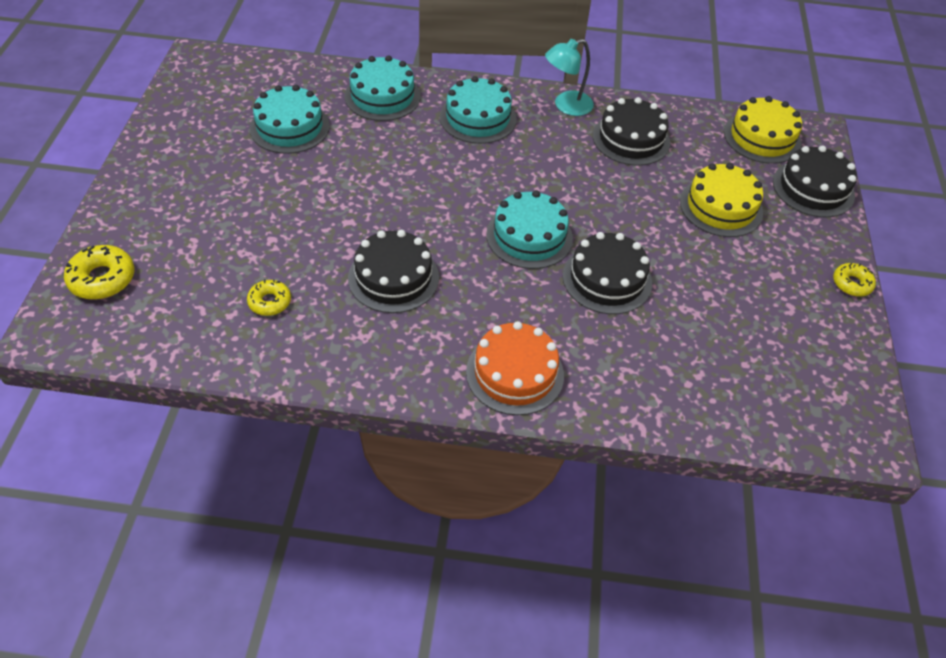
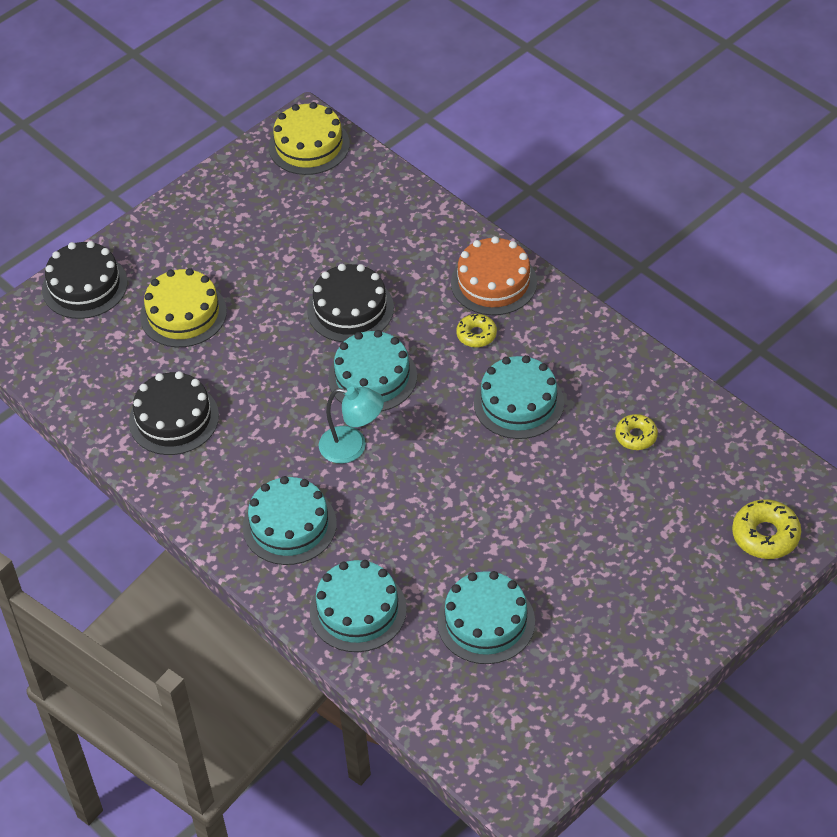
camera: 135 degrees left, 0 degrees up
(393, 277) = (518, 403): black cake -> turquoise cake
(566, 106) = (188, 491): turquoise lamp -> turquoise lamp (352, 447)
(762, 137) = (55, 353): yellow cake -> yellow cake (309, 145)
(851, 284) = (171, 206): yellow donut -> yellow donut (476, 335)

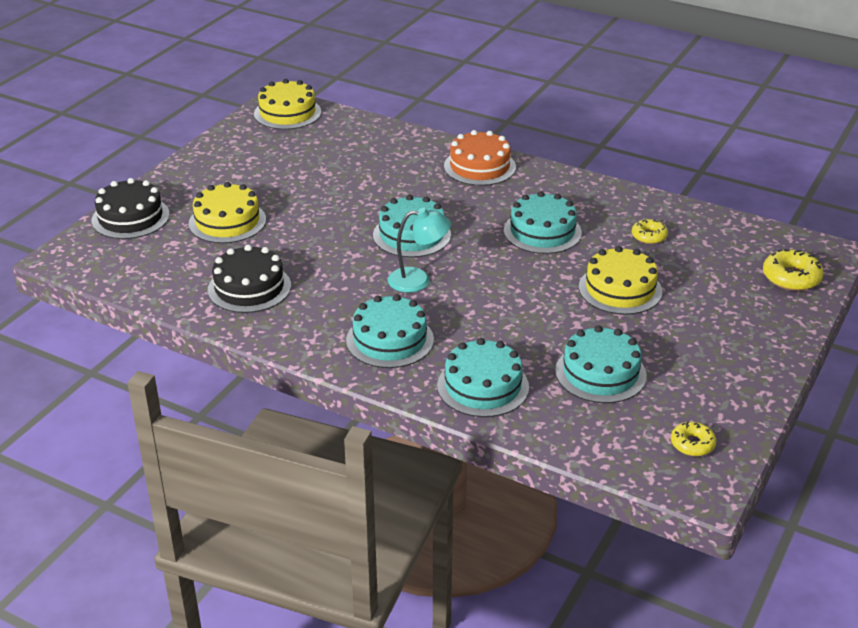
camera: 20 degrees left, 15 degrees down
(350, 309) = (371, 198): black cake -> none
(476, 335) = (483, 198): yellow donut -> yellow donut (692, 444)
(563, 509) = (620, 289): none -> yellow cake

